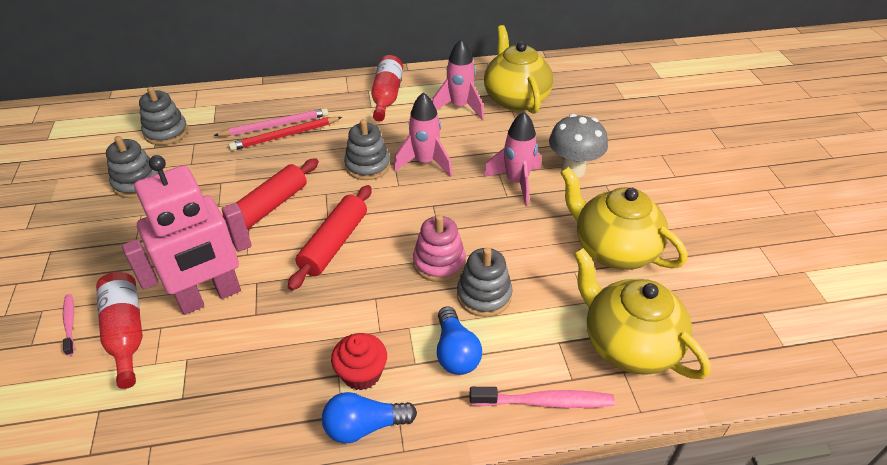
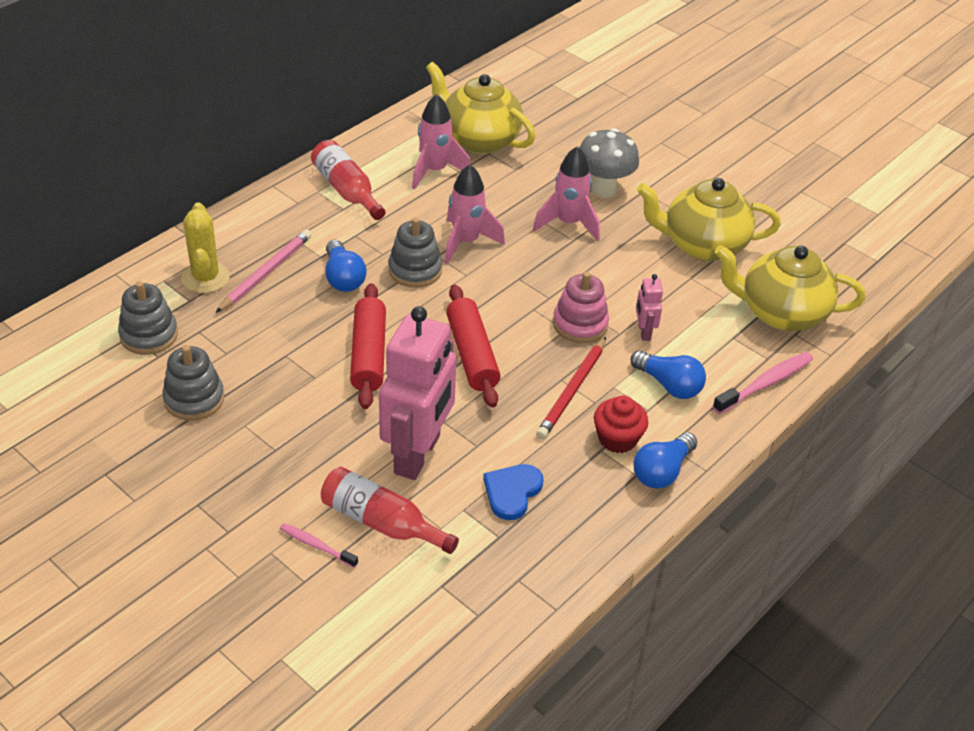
camera: 40 degrees left, 0 degrees up
(234, 367) = (512, 492): none -> blue heart
(239, 113) = (205, 278): none -> yellow cactus
(285, 136) = (291, 278): red pencil -> red pencil (572, 390)
(316, 150) = (343, 278): none -> blue light bulb
(484, 295) = (644, 332): grey stacking toy -> pink robot

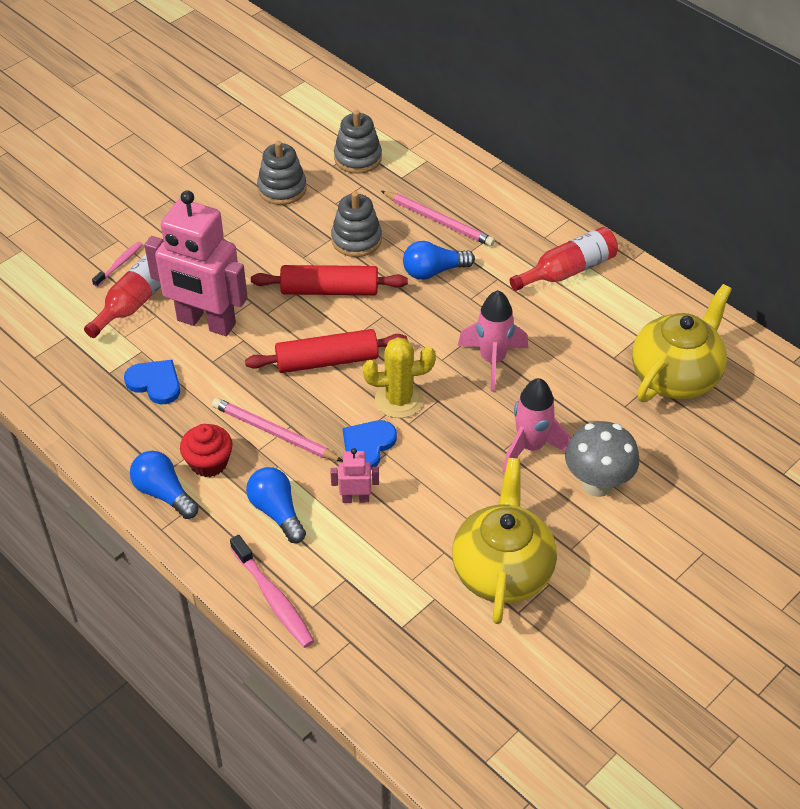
camera: 95 degrees right, 5 degrees up
(205, 278) = (431, 184): yellow cactus -> yellow cactus (399, 400)
(415, 270) = (447, 321): grey stacking toy -> grey stacking toy (356, 240)
(435, 171) = (610, 337): pink rocket -> none
(572, 390) = (274, 433): red pencil -> pink pencil
(580, 324) = (368, 445): pink stacking toy -> blue heart
(669, 385) = (277, 512): blue light bulb -> blue light bulb turned 105 degrees clockwise
(780, 313) = (385, 632): yellow teapot -> none

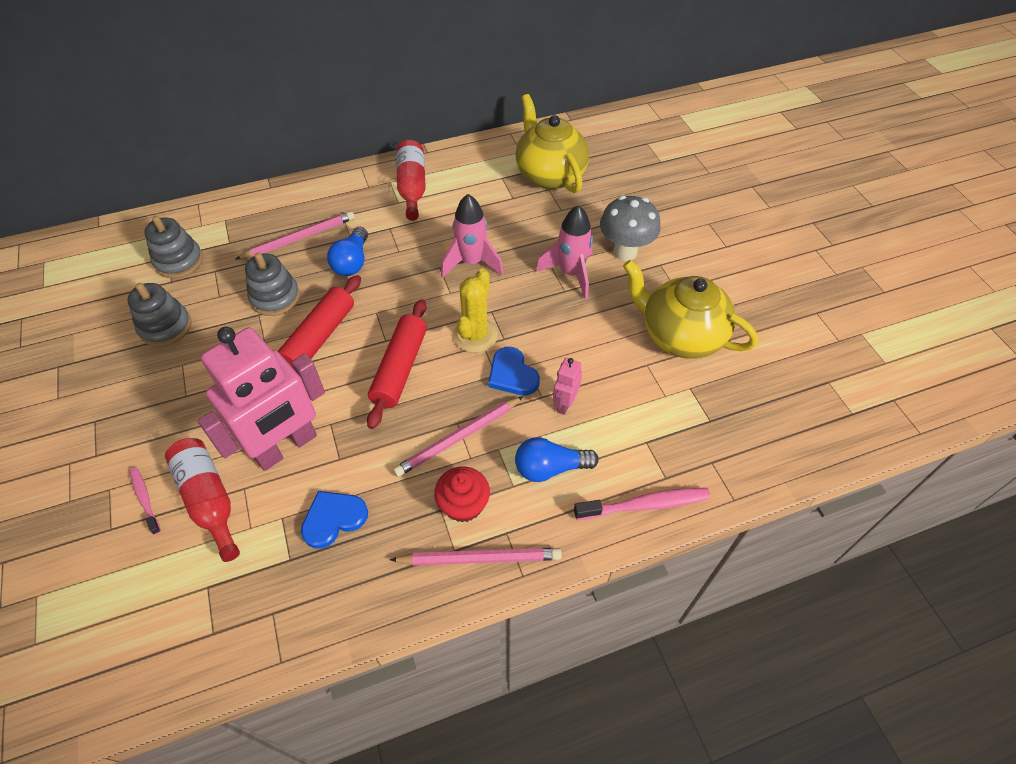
camera: 65 degrees left, 5 degrees up
(164, 493) = (479, 558): blue light bulb -> pink pencil

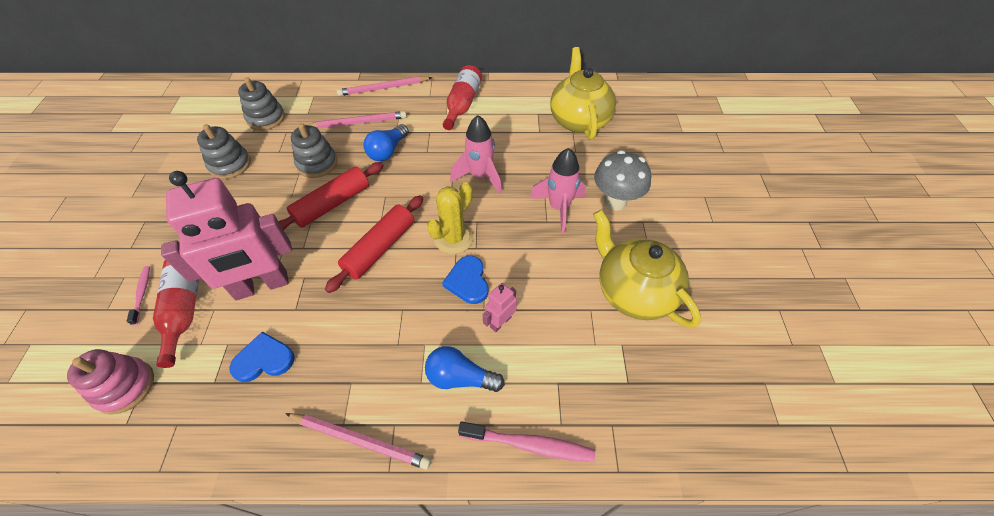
camera: 20 degrees right, 0 degrees up
(188, 598) = (125, 387): none -> pink stacking toy
(459, 438) = (396, 323): pink pencil -> pink pencil (383, 88)
(463, 504) = (371, 385): red cupcake -> none

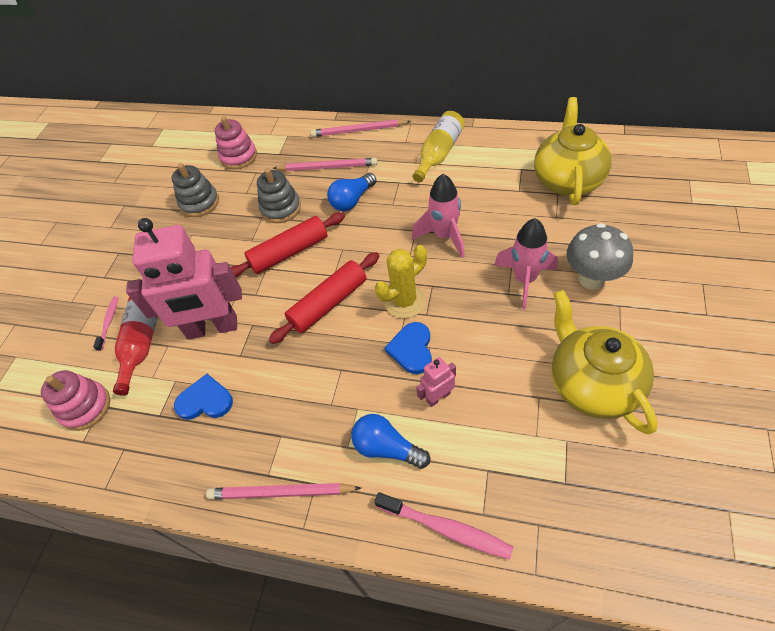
camera: 20 degrees right, 0 degrees up
(266, 118) = (239, 157): grey stacking toy -> pink stacking toy
(360, 440) = (281, 493): pink pencil -> pink pencil turned 150 degrees clockwise
(462, 104) = (439, 153): red bottle -> yellow bottle

